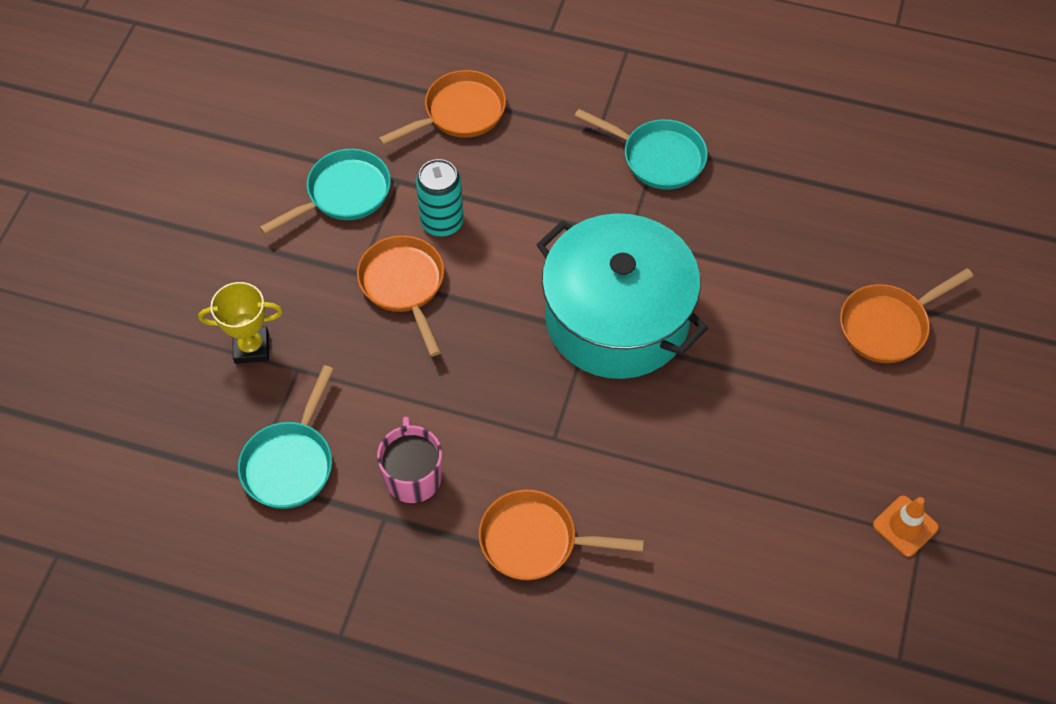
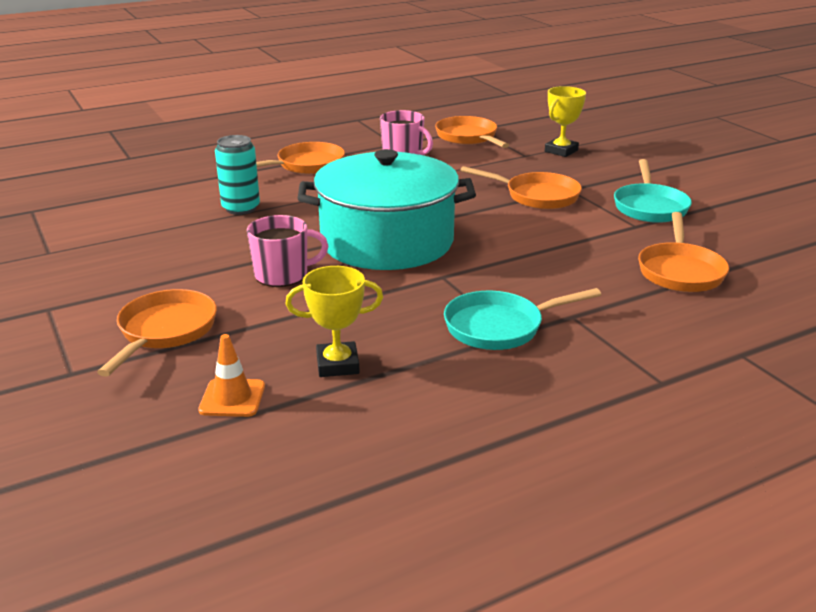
camera: 135 degrees right, 30 degrees down
(290, 463) = (468, 137): turquoise pan -> orange pan
(442, 222) = (572, 224): turquoise can -> turquoise can (241, 208)
(746, 335) = (283, 275): none -> pink mug
(798, 202) = (337, 364): none -> yellow trophy
(905, 526) = (65, 252): orange traffic cone -> orange traffic cone (232, 398)

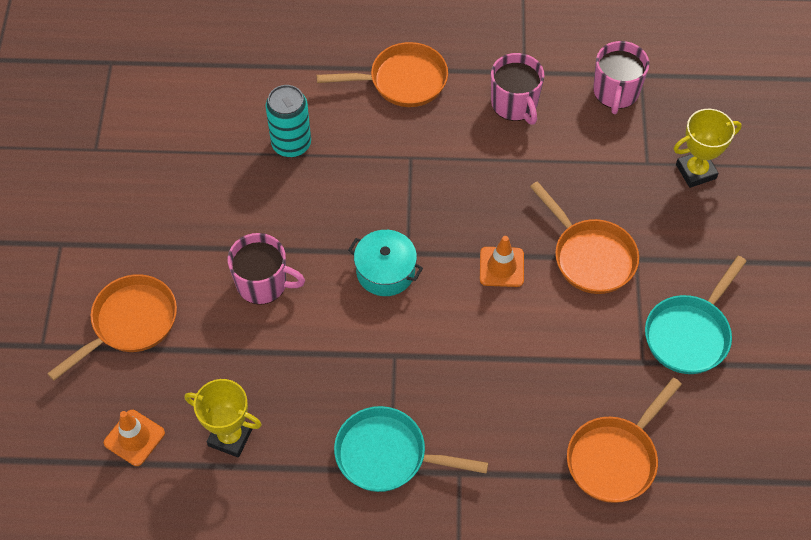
camera: 30 degrees right, 30 degrees up
(387, 241) = (385, 271): turquoise pot -> turquoise pot, size x0.43
(468, 137) = (616, 92): orange pan -> pink mug
(478, 216) = (501, 267): none -> orange traffic cone

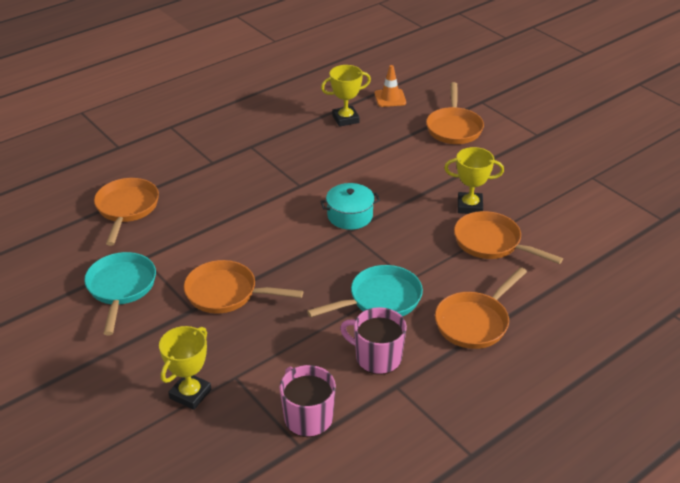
camera: 140 degrees right, 20 degrees down
(257, 199) = (469, 206): none -> yellow trophy
(263, 283) = (411, 175): pink mug -> none
(291, 144) = (491, 243): turquoise can -> orange pan
(387, 455) = (258, 150): turquoise pan -> turquoise pan (380, 299)
(501, 267) = (281, 256): orange traffic cone -> none

